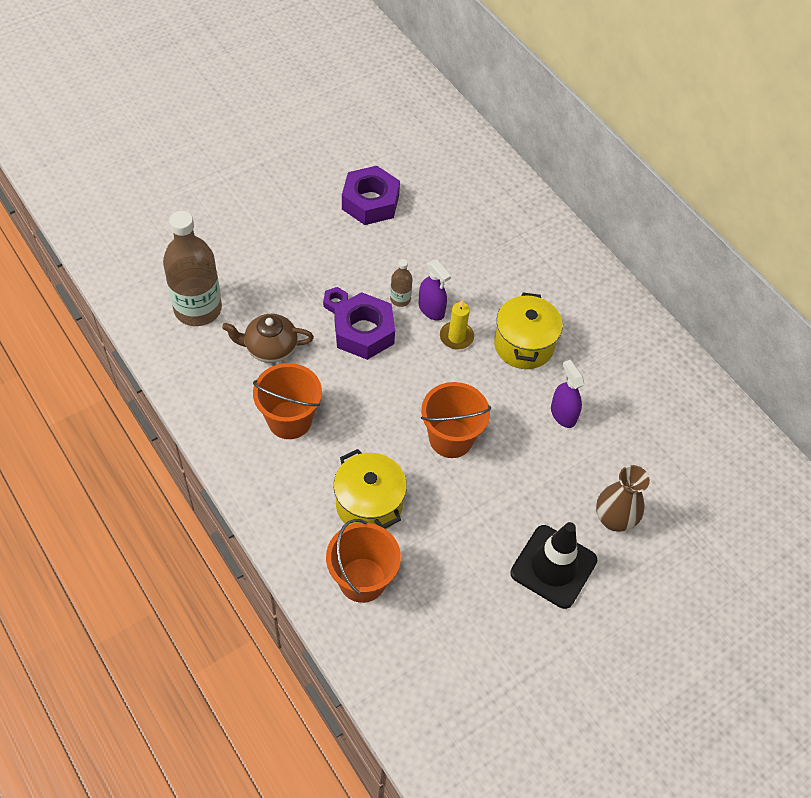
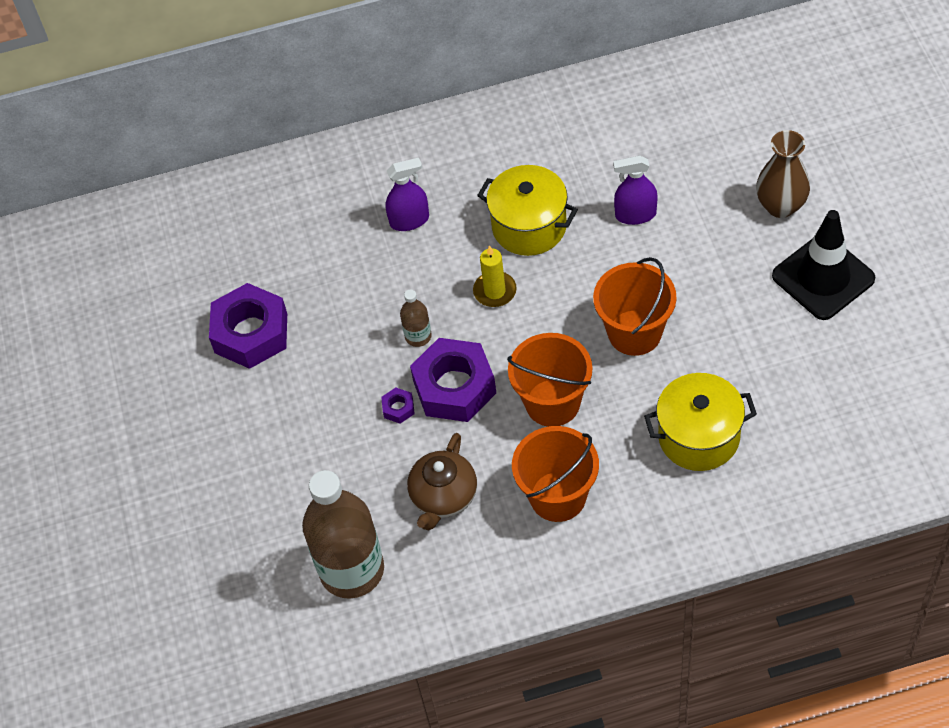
camera: 60 degrees left, 0 degrees up
(362, 580) = (794, 465): orange bucket -> orange bucket (552, 403)
(431, 309) = (445, 307): purple spray bottle -> purple spray bottle (409, 220)

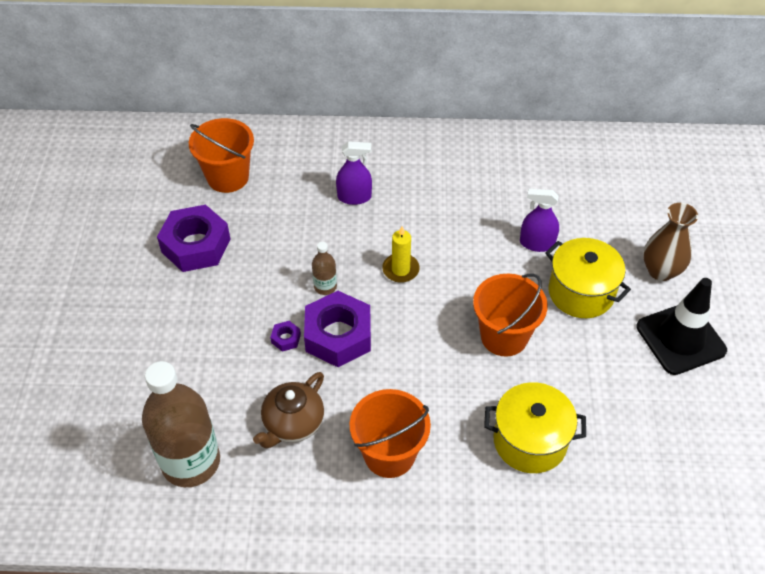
camera: 10 degrees right, 5 degrees down
(529, 226) = (447, 228): yellow pot -> yellow pot (581, 292)
(552, 403) = (414, 373): orange bucket -> orange bucket (228, 177)

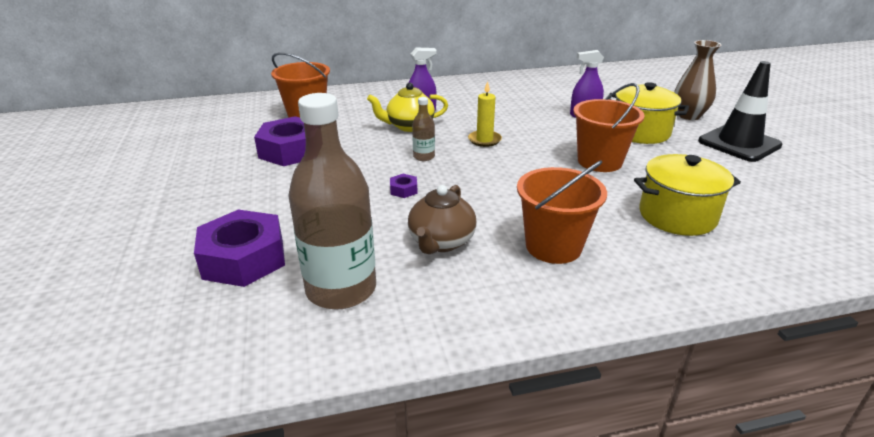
camera: 15 degrees left, 20 degrees down
(330, 225) = (409, 126): none -> yellow teapot
(338, 335) = (453, 181): purple nut -> purple nut (244, 259)

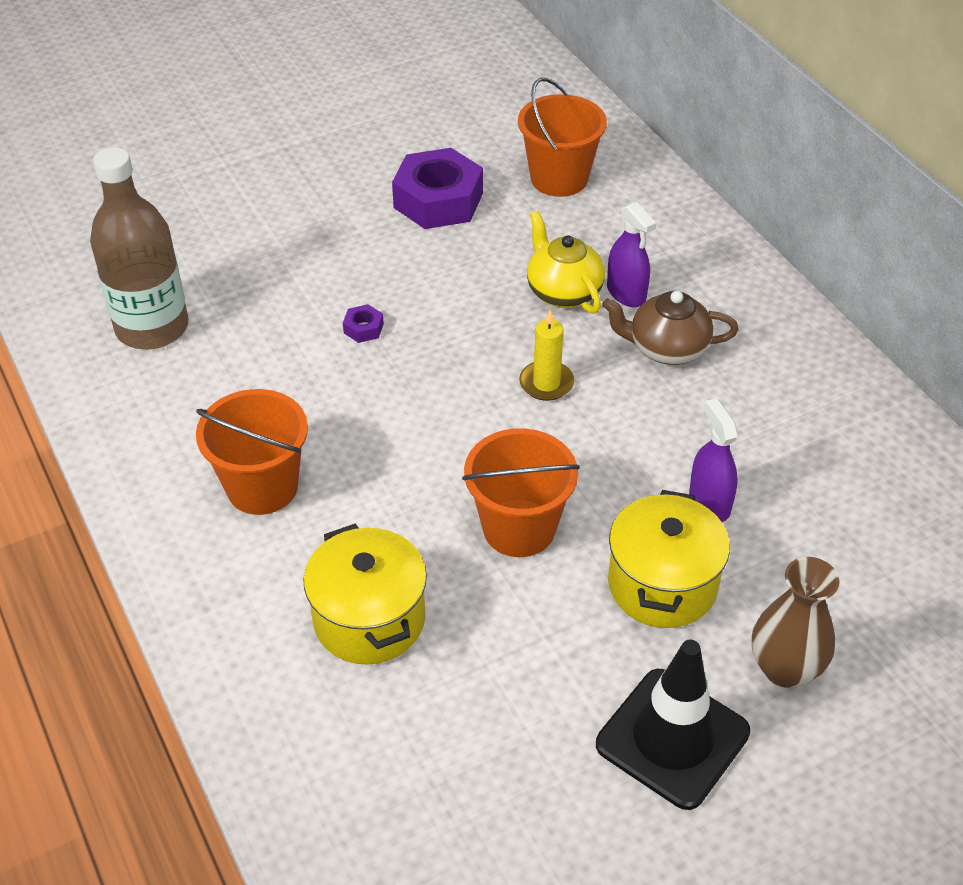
camera: 75 degrees right, 15 degrees up
(244, 259) = (191, 245): purple nut -> none
(424, 157) = (464, 328): brown bottle -> none
(441, 242) = (251, 385): brown teapot -> brown teapot (666, 348)

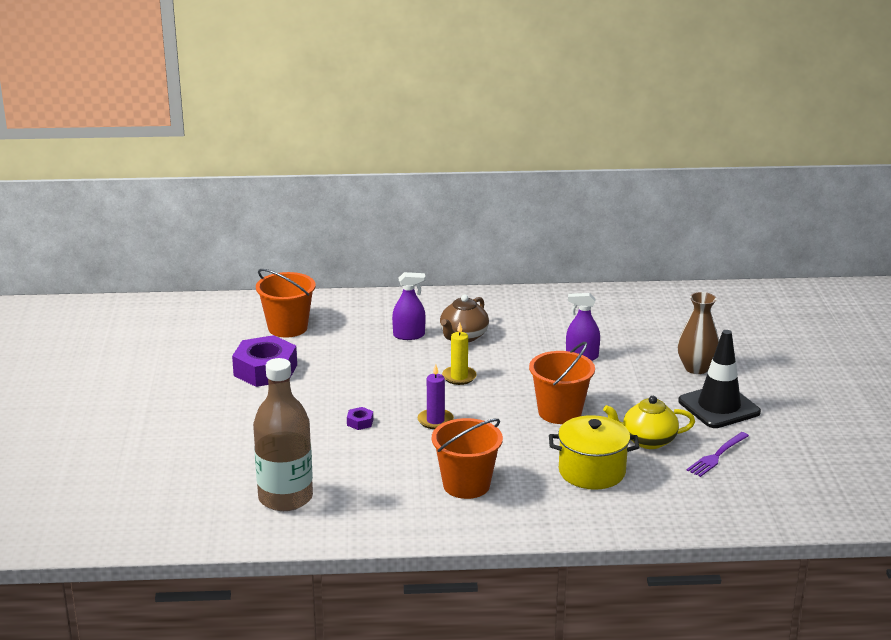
camera: 65 degrees left, 20 degrees down
(411, 399) = (435, 421): none -> purple candle
(507, 778) = (717, 456): none -> purple fork
(563, 291) = (389, 353): yellow teapot -> yellow teapot (647, 441)
(662, 585) = (626, 384): yellow pot -> none

